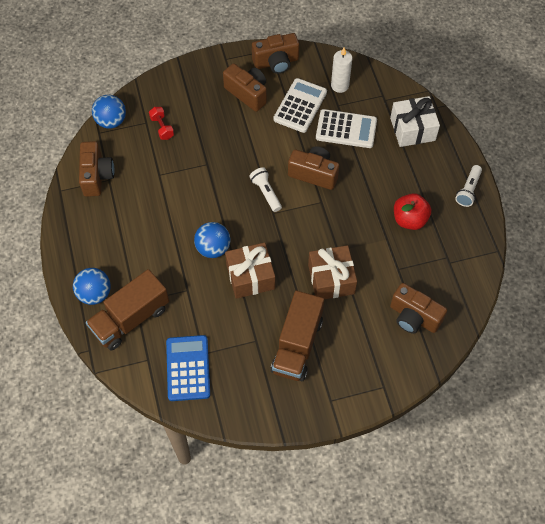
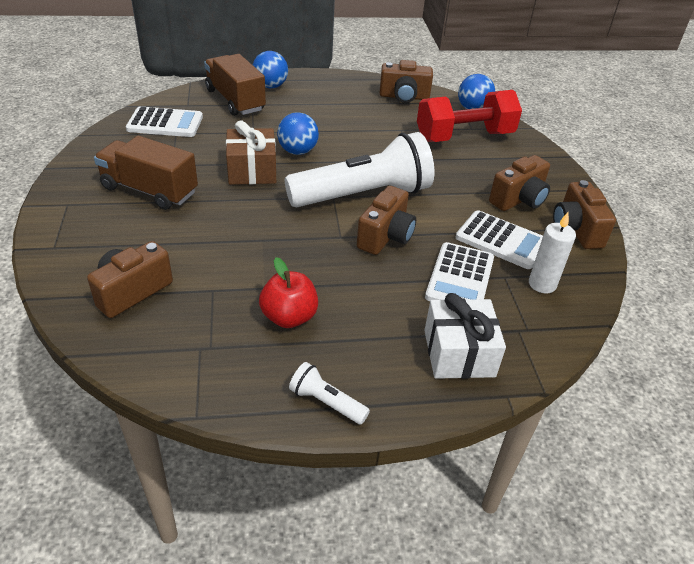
camera: 95 degrees right, 20 degrees down
(162, 128) = (464, 136): red dumbbell -> red dumbbell, size x2.47
(188, 368) = (165, 123): blue calculator -> white calculator
(266, 193) = (363, 195): white flashlight -> white flashlight, size x2.44
(331, 279) = (223, 228): brown gift -> none

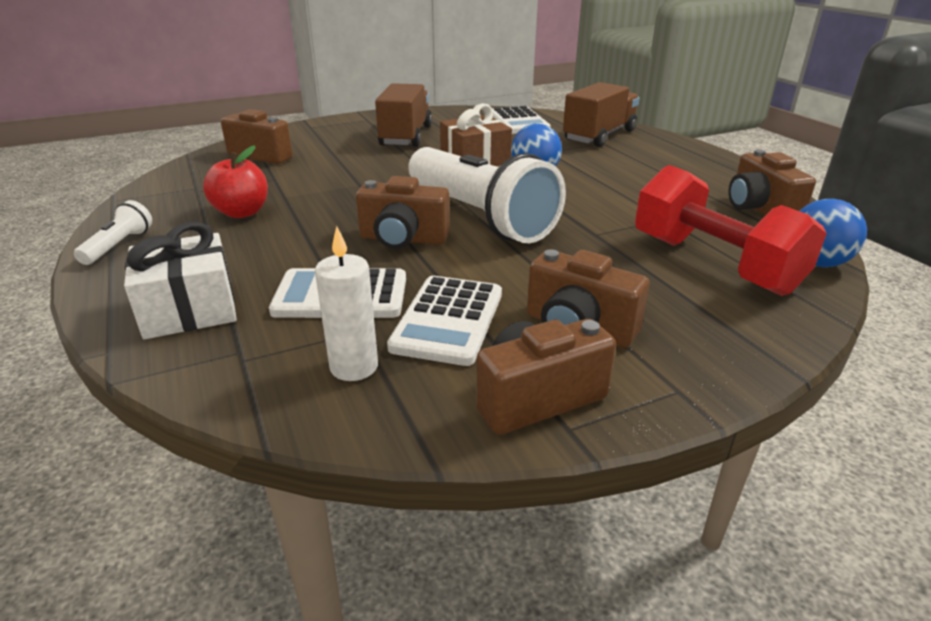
camera: 75 degrees right, 10 degrees down
(270, 86) = (654, 143): blue ball -> none

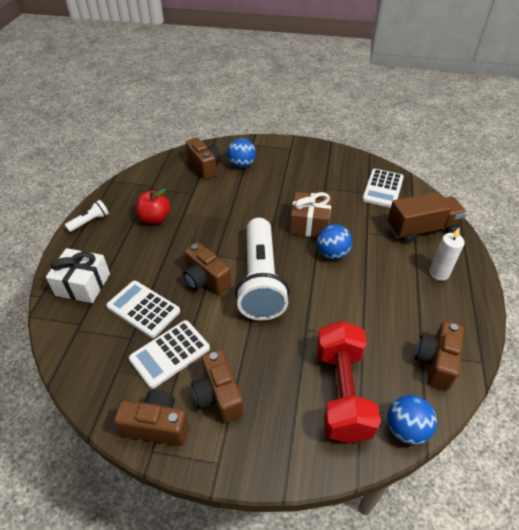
camera: 35 degrees right, 15 degrees up
(318, 143) = (241, 165): none -> blue ball
(354, 367) = (109, 360): white candle -> white candle (439, 273)
(406, 136) = (296, 177): brown truck -> none

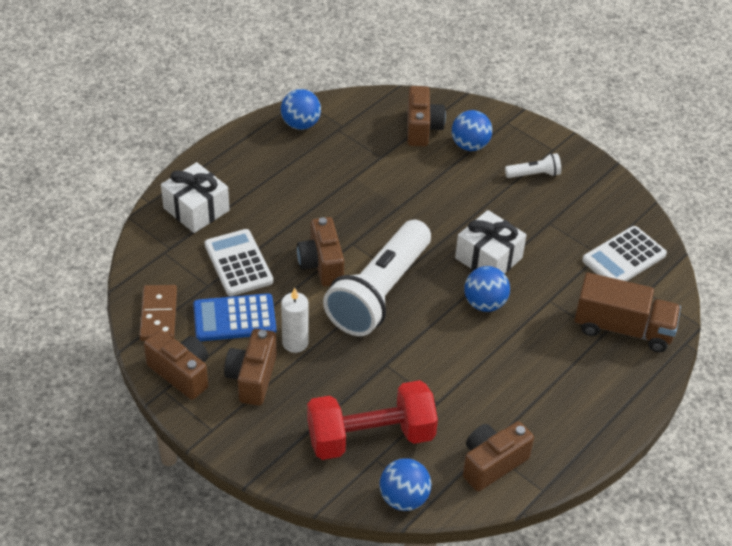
camera: 30 degrees right, 0 degrees up
(90, 221) = (245, 141): white flashlight -> white flashlight (534, 174)
(105, 384) = (159, 315): none -> brown domino
(123, 195) = (301, 124): none -> blue ball
(155, 218) = (317, 169): red apple -> none
(170, 354) = (234, 318): white calculator -> blue calculator
(309, 224) = (488, 258): brown gift -> white gift
(342, 392) = (370, 437): red dumbbell -> red dumbbell turned 45 degrees clockwise
(439, 273) = (590, 385): white candle -> white candle (295, 343)

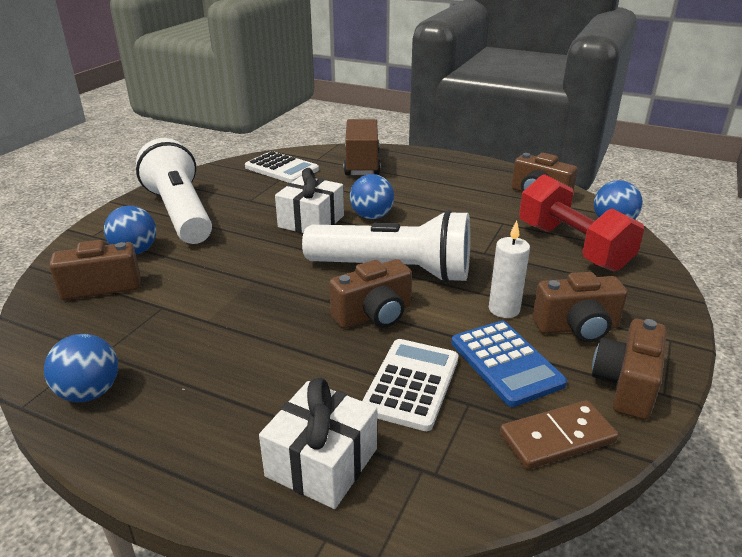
camera: 105 degrees left, 15 degrees down
(238, 263) = (411, 384): white calculator -> white calculator turned 150 degrees clockwise
(534, 174) = (180, 213): white flashlight -> white flashlight, size x2.44

